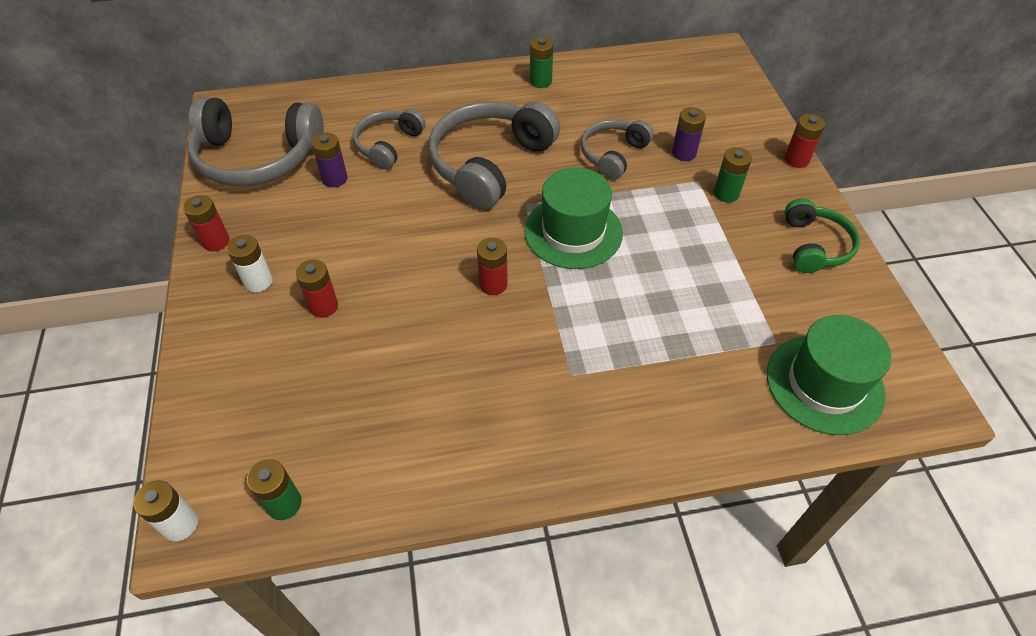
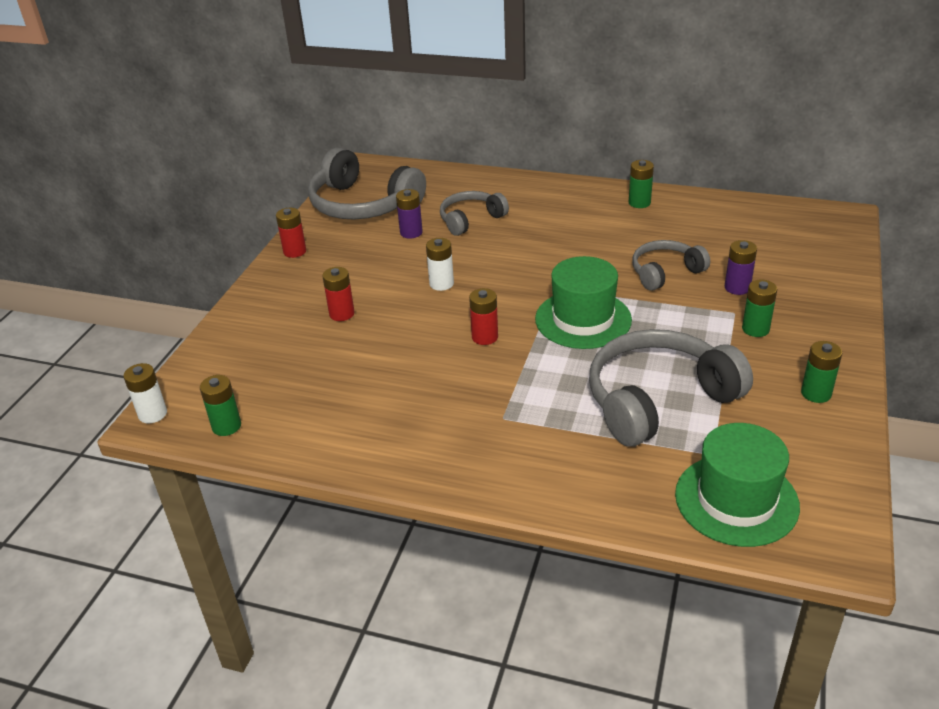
camera: 30 degrees right, 15 degrees down
(258, 281) = (306, 285): white battery -> white battery (441, 284)
(490, 164) = (547, 253): grey headphones -> grey headphones (659, 400)
(796, 160) = (855, 321): red battery -> none
(814, 246) = (816, 393): green headphones -> green battery

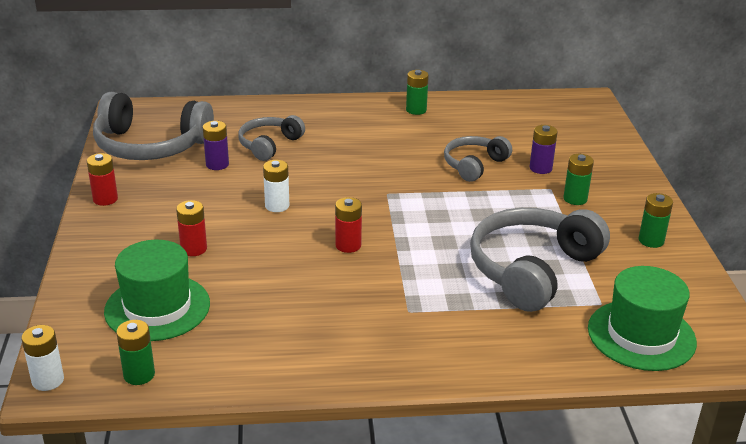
camera: 25 degrees left, 5 degrees down
(583, 319) = (427, 215): green hat -> green hat (157, 307)

